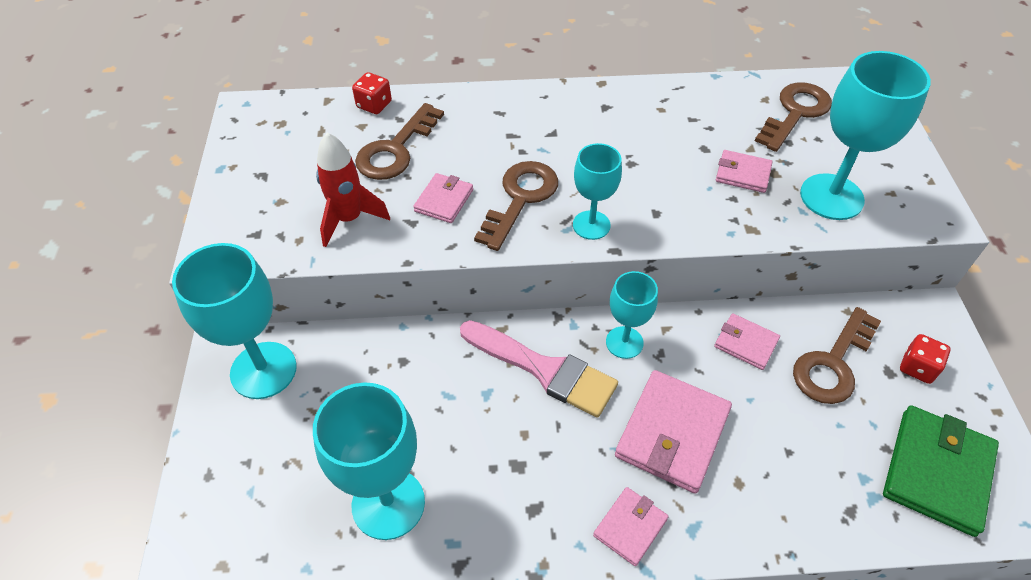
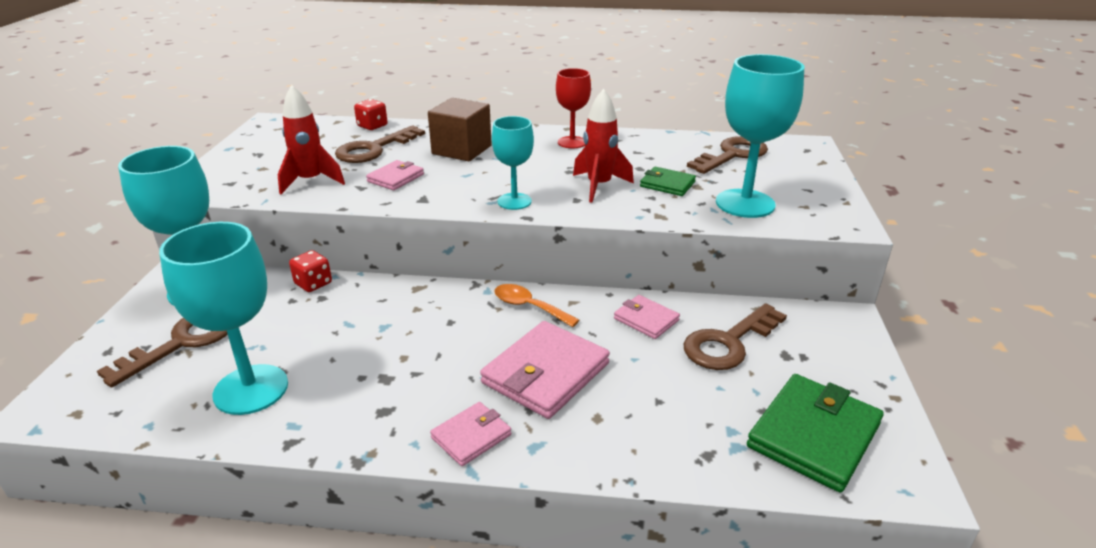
camera: 10 degrees right, 20 degrees down
(497, 139) = (461, 150): none -> brown cube
(520, 198) = (461, 182): brown key -> brown key (182, 342)
(544, 370) = (445, 316): pink brush -> none
(616, 110) = (572, 142): none -> red goblet
(624, 342) = (529, 307): turquoise goblet -> orange spoon
(672, 186) = (599, 186): none -> red rocket
(743, 174) = (667, 184): pink wallet -> green wallet
(917, 367) = (816, 355): red dice -> red dice (313, 283)

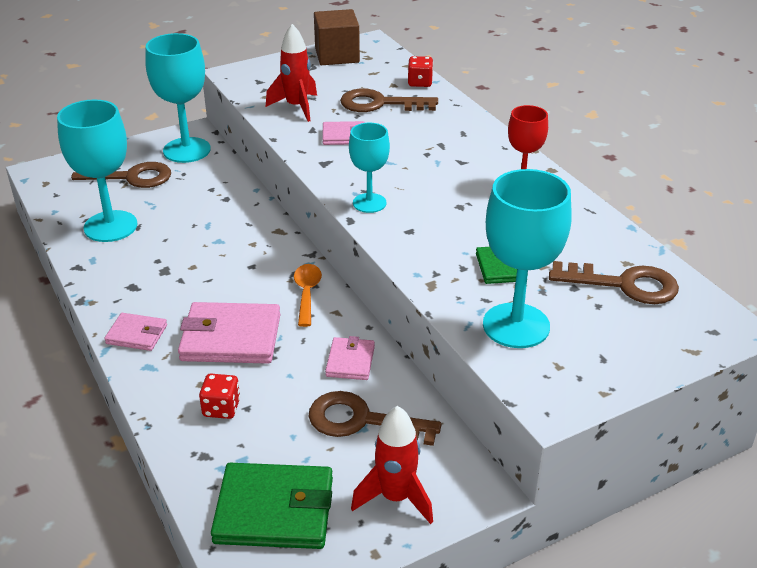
camera: 55 degrees right, 5 degrees up
(313, 283) = (238, 186): red dice -> red dice (221, 408)
(461, 150) = (431, 140): brown cube -> brown cube (337, 55)
(599, 186) = (449, 232): red rocket -> red rocket (395, 498)

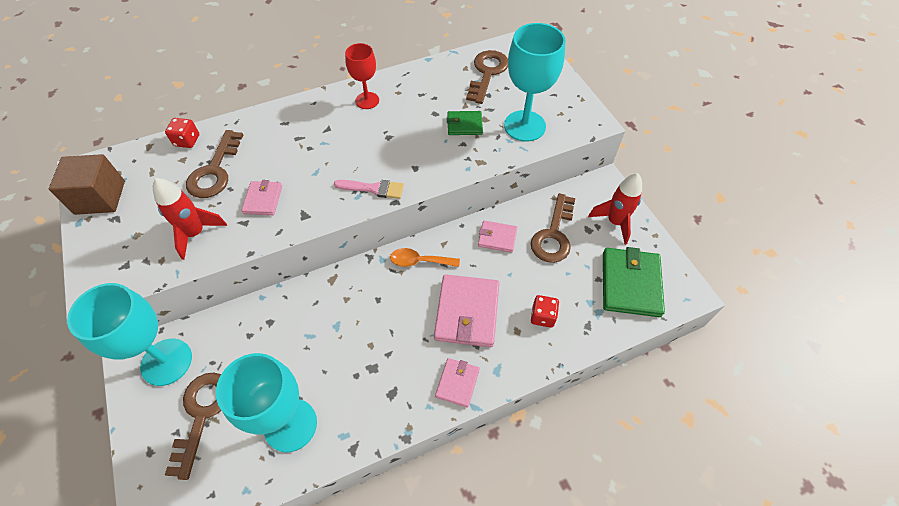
camera: 85 degrees left, 20 degrees up
(369, 203) = (373, 189): turquoise goblet -> pink brush

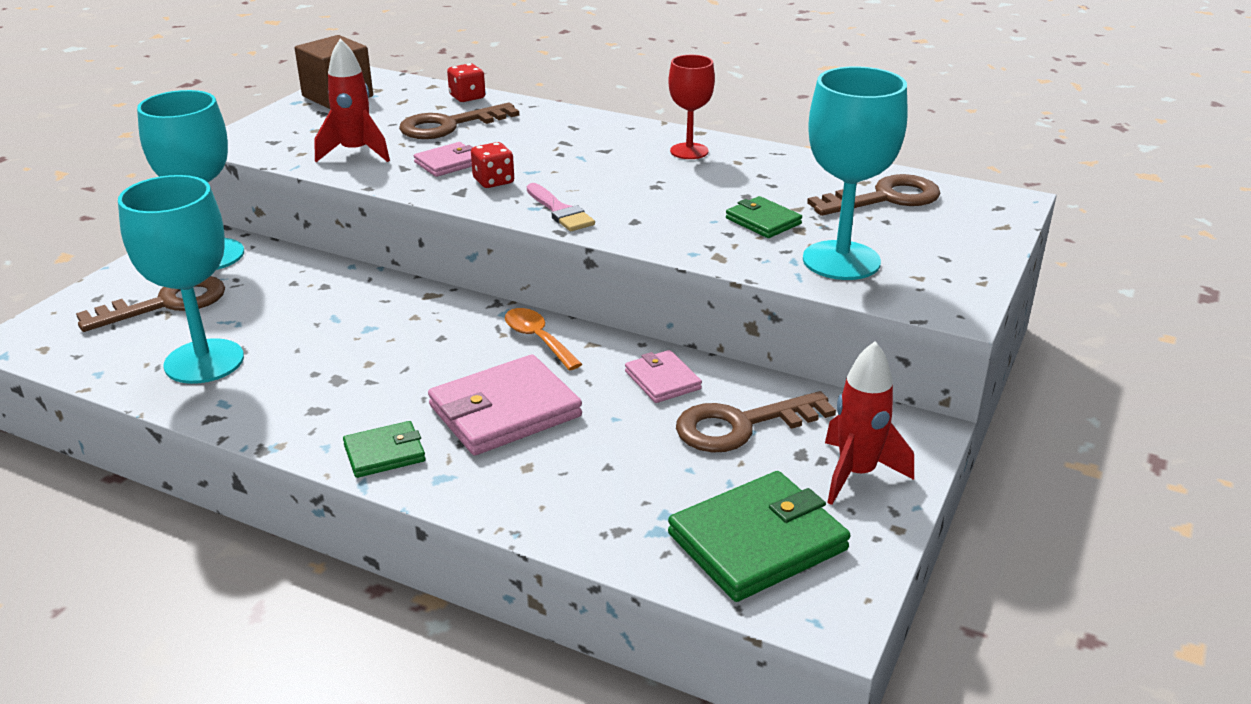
camera: 50 degrees right, 25 degrees down
(457, 383) = (384, 453): pink wallet -> green wallet
(542, 316) = (580, 479): red dice -> red dice (493, 181)

